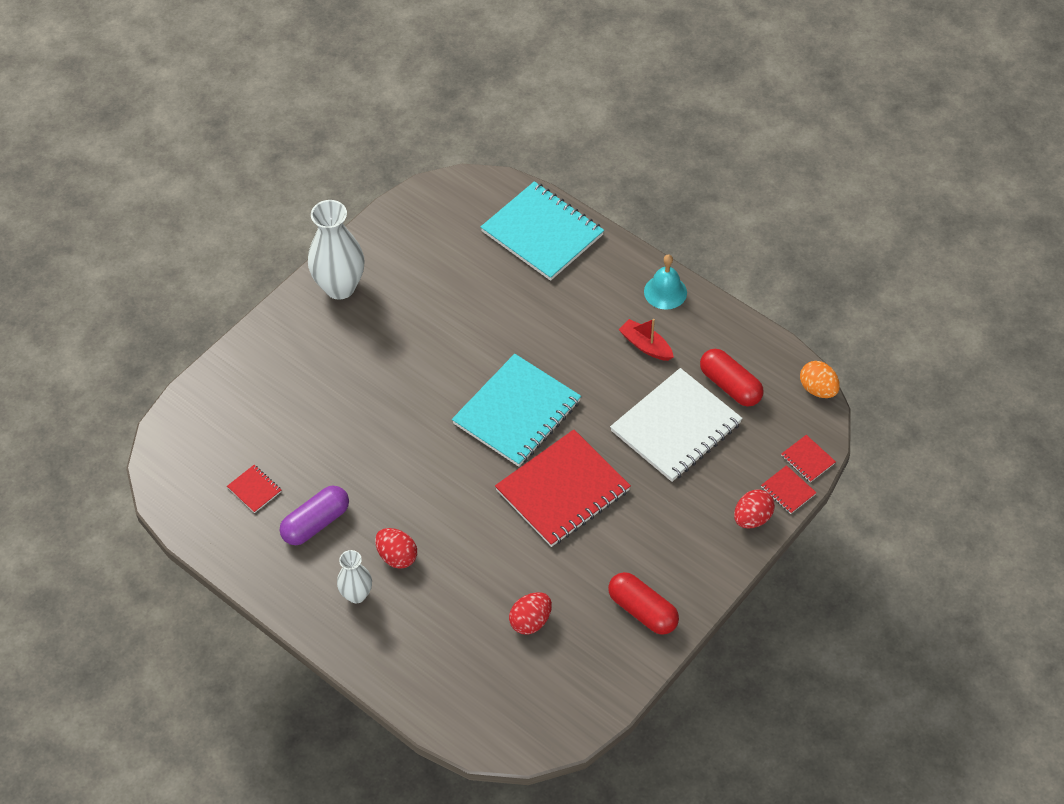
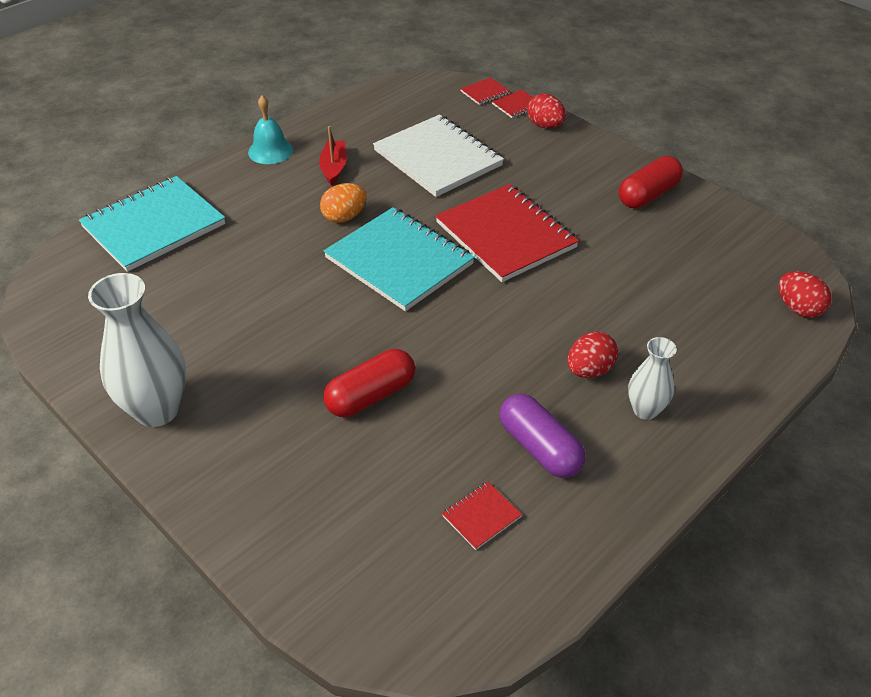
camera: 85 degrees left, 10 degrees down
(530, 621) = (667, 268): red egg -> red egg (798, 309)
(645, 345) = (334, 168): red boat -> red boat turned 135 degrees clockwise
(730, 385) = (395, 124): red capsule -> red capsule (371, 395)
(818, 389) = (410, 80): orange egg -> orange egg (344, 217)

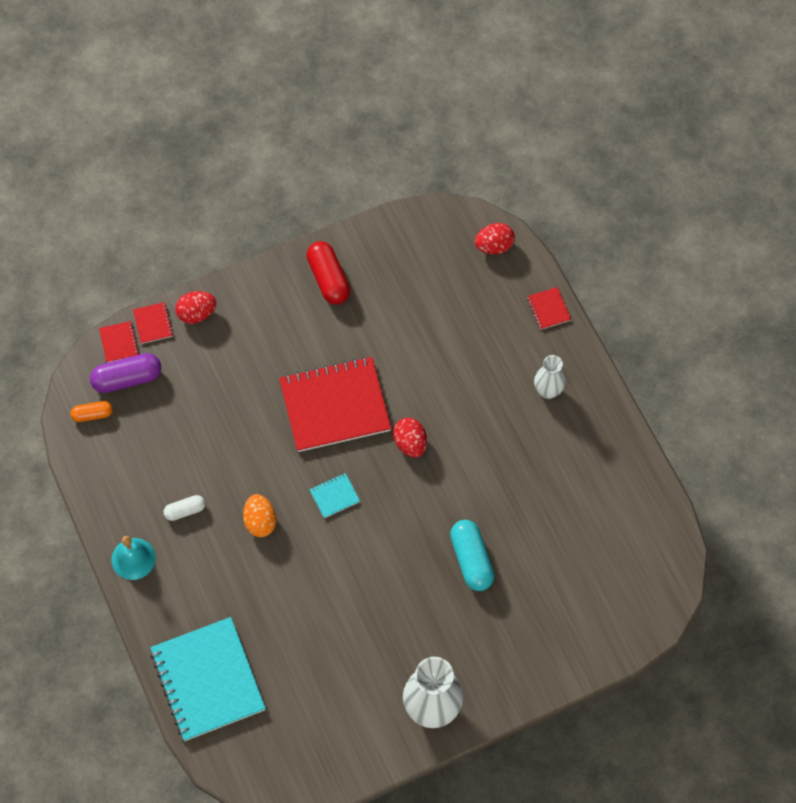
camera: 70 degrees left, 20 degrees up
(334, 168) = (185, 511): red boat -> white capsule
(371, 395) = (471, 560): red capsule -> turquoise capsule
(399, 261) = (334, 496): turquoise notebook -> turquoise notebook, size x0.41
(404, 96) = (92, 414): none -> orange capsule
(438, 158) = (207, 420): white notebook -> none
(481, 516) = (596, 524): red notebook -> red notebook (548, 309)
(539, 448) = (555, 469): purple capsule -> purple capsule (127, 379)
(589, 370) = (500, 409): red egg -> red egg (410, 443)

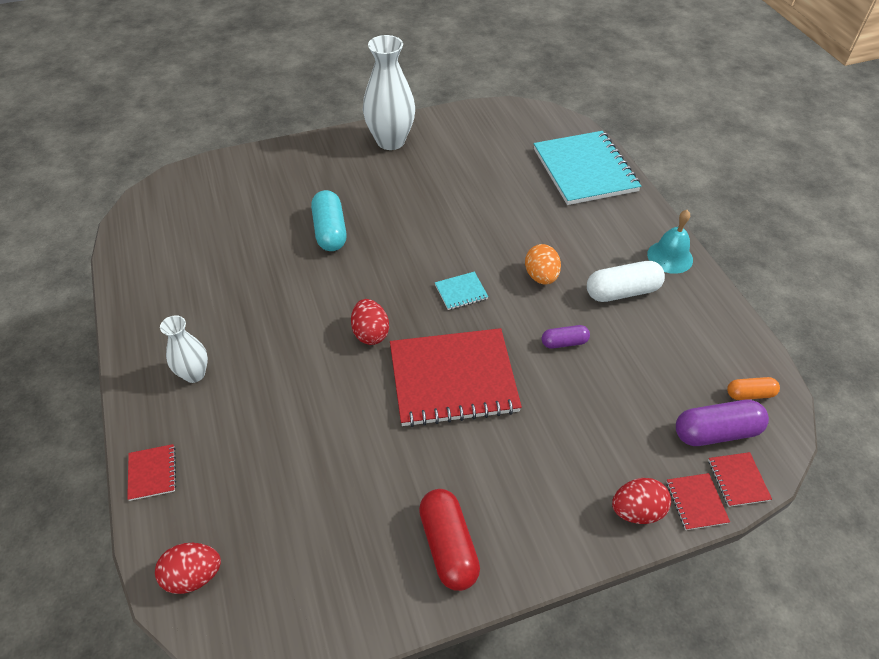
camera: 175 degrees left, 15 degrees down
(185, 511) = (622, 292): white capsule -> white capsule, size x1.73
(241, 450) = (564, 342): none -> purple capsule

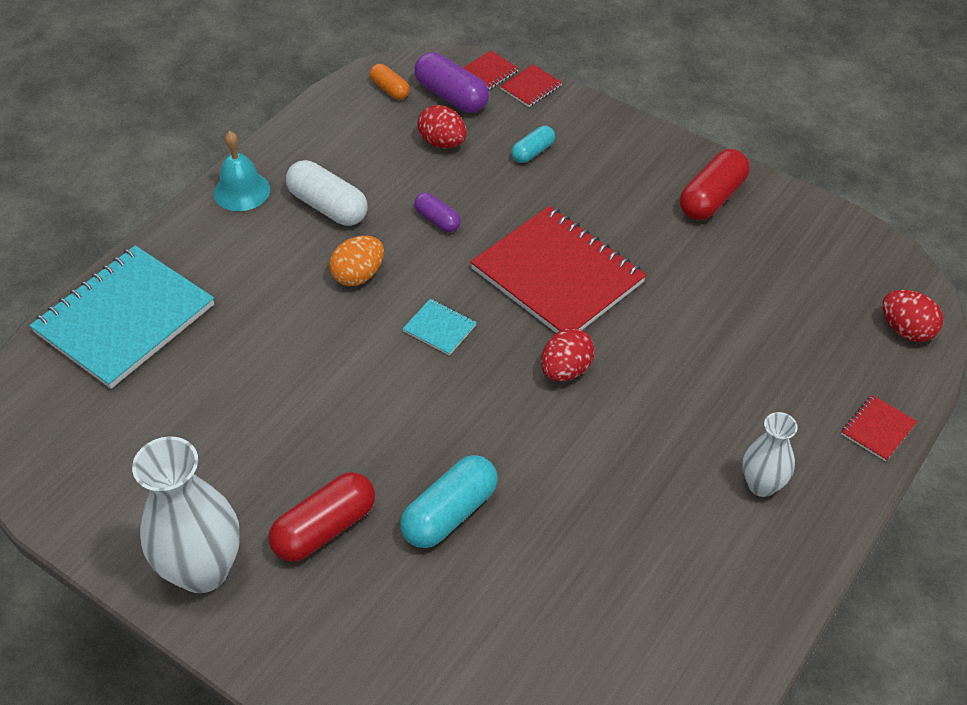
camera: 125 degrees left, 0 degrees up
(370, 185) = (324, 528): none -> red capsule
(601, 447) = (533, 152): none -> turquoise capsule
(636, 511) = (571, 114): red egg -> red egg (442, 143)

